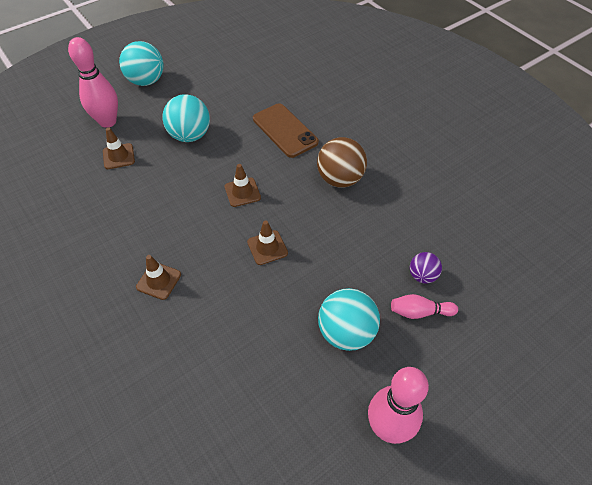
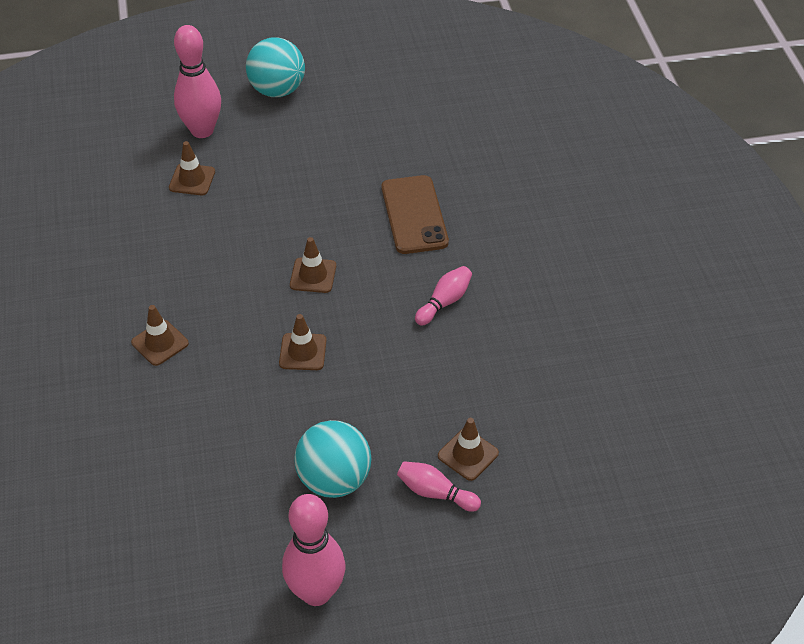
camera: 25 degrees right, 5 degrees down
(190, 135) = (291, 181): turquoise ball -> none
(340, 179) = (444, 302): brown ball -> pink bowling pin
(422, 275) = (468, 454): purple ball -> brown traffic cone

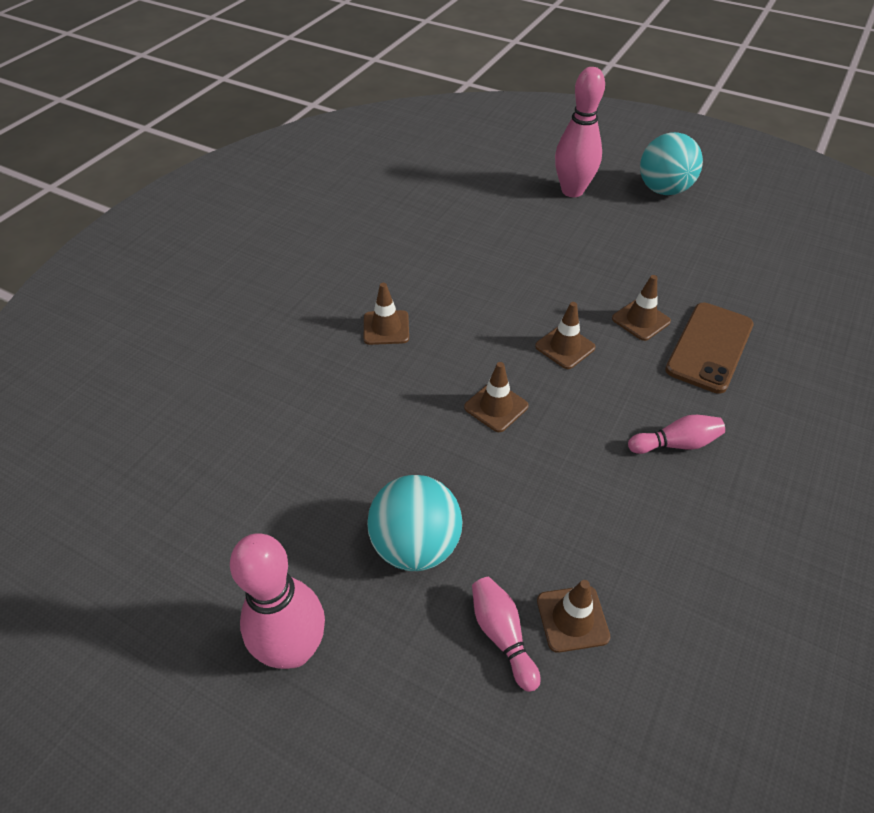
camera: 40 degrees right, 0 degrees up
(192, 180) = (530, 221): brown traffic cone -> brown traffic cone (641, 320)

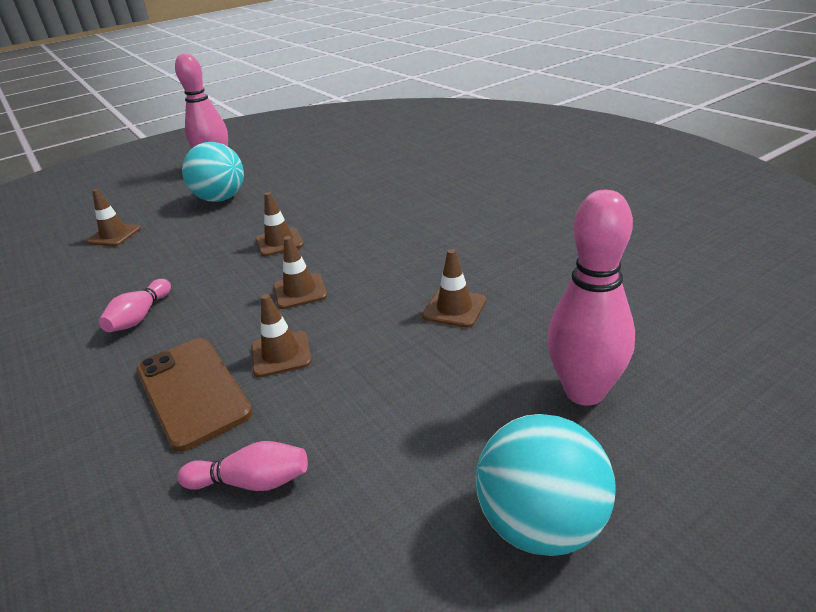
camera: 120 degrees right, 15 degrees down
(386, 328) = (410, 211): brown traffic cone -> brown traffic cone (454, 308)
(502, 635) = (141, 214): pink bowling pin -> pink bowling pin (252, 482)

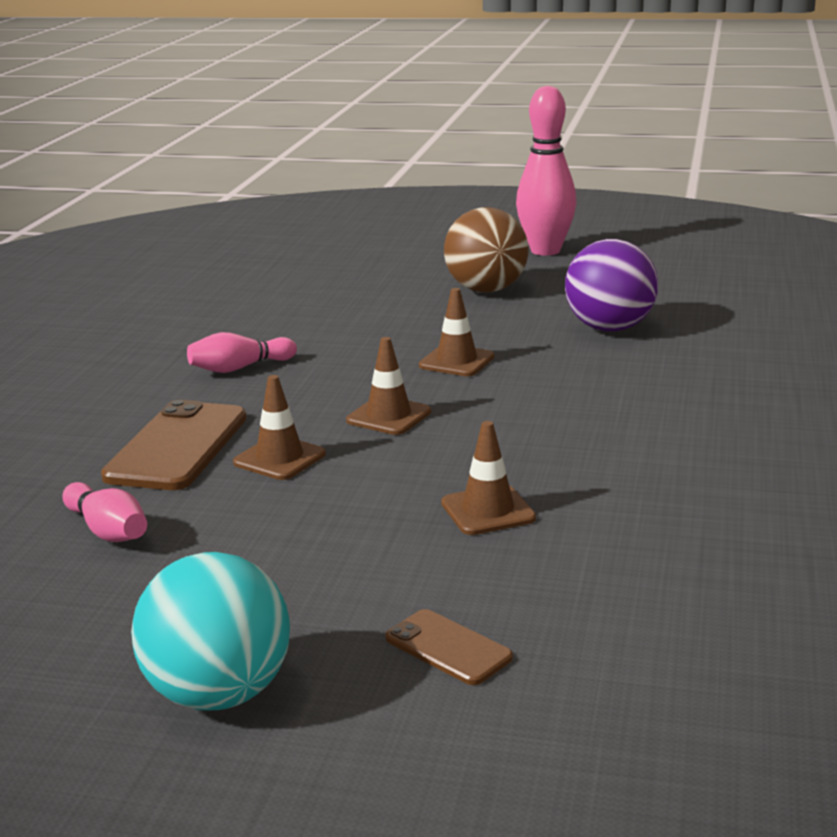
camera: 45 degrees right, 10 degrees down
(114, 235) = (337, 284): brown traffic cone -> none
(221, 199) = (486, 290): turquoise ball -> brown ball
(327, 189) = (609, 328): none -> purple ball
(584, 392) = (448, 648): pink bowling pin -> brown phone

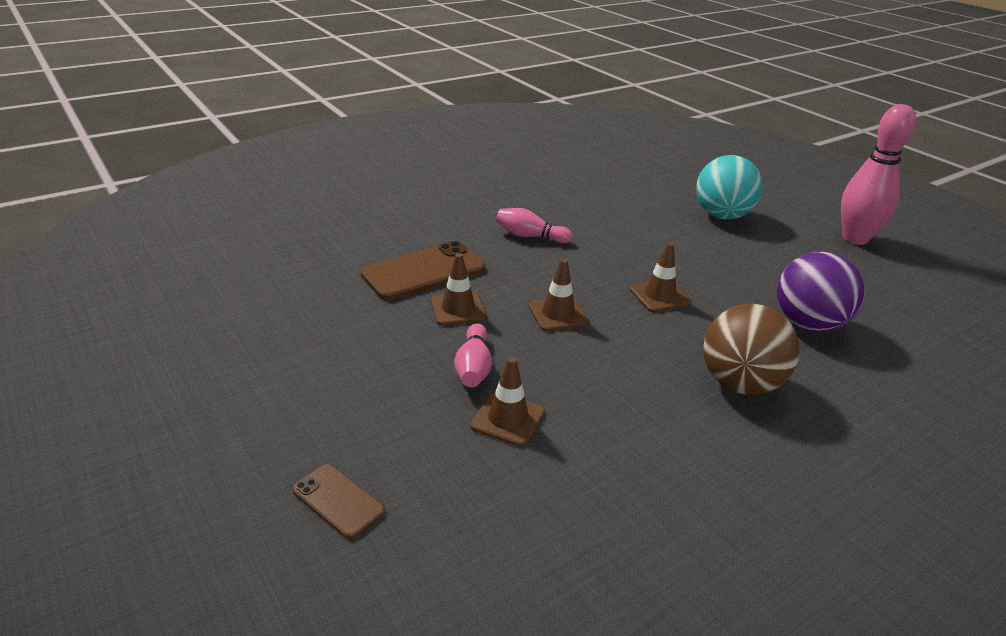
camera: 40 degrees right, 10 degrees up
(108, 530) = (318, 306): pink bowling pin -> pink bowling pin (473, 367)
(218, 694) = (206, 442): turquoise ball -> turquoise ball (722, 216)
(448, 648) = (338, 501): brown phone -> brown phone turned 45 degrees counterclockwise
(486, 290) = (763, 251): brown ball -> brown ball (739, 384)

